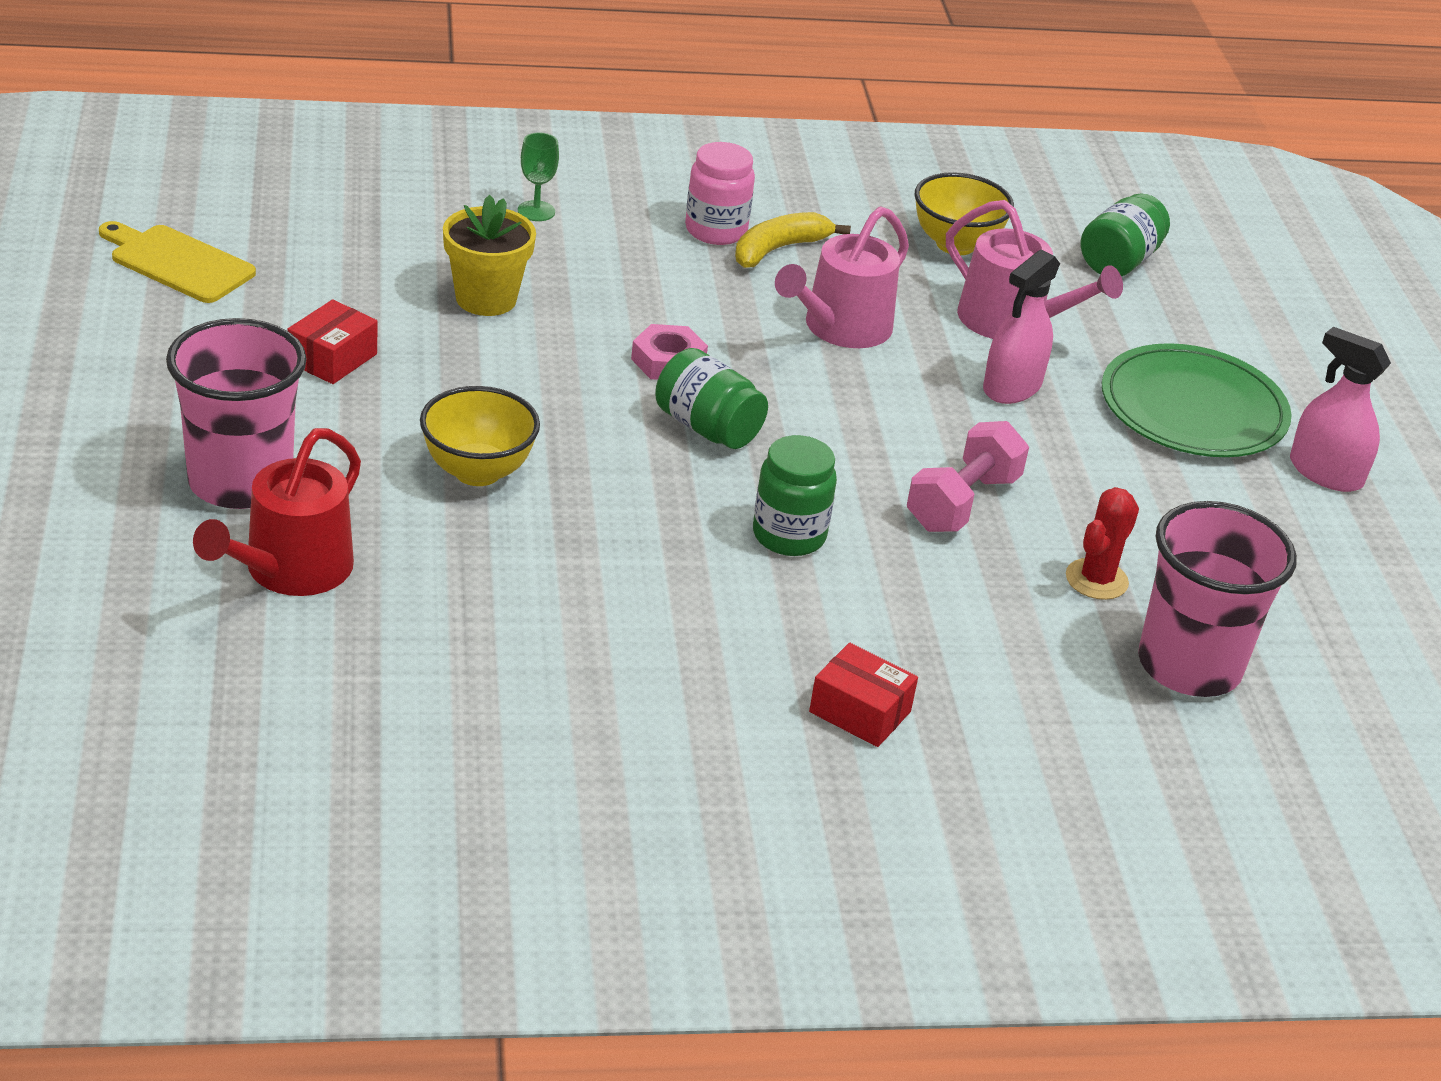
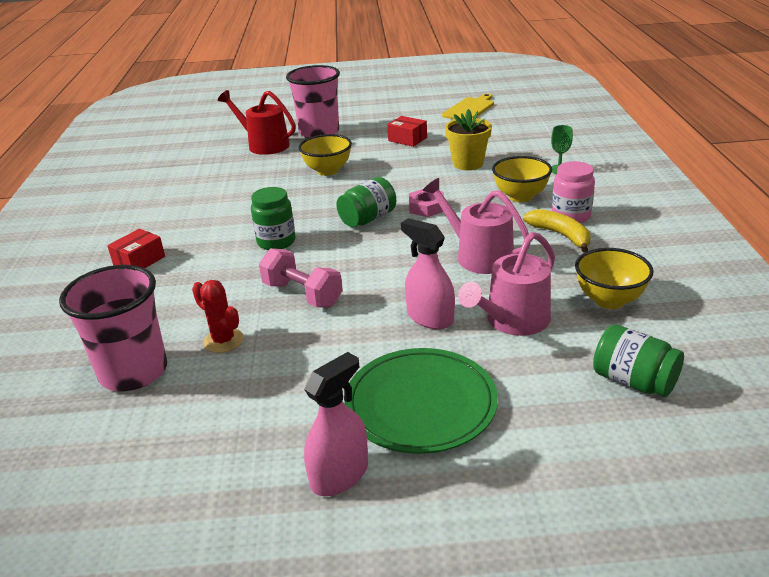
camera: 100 degrees right, 5 degrees down
(640, 264) = (520, 197): none -> yellow bowl

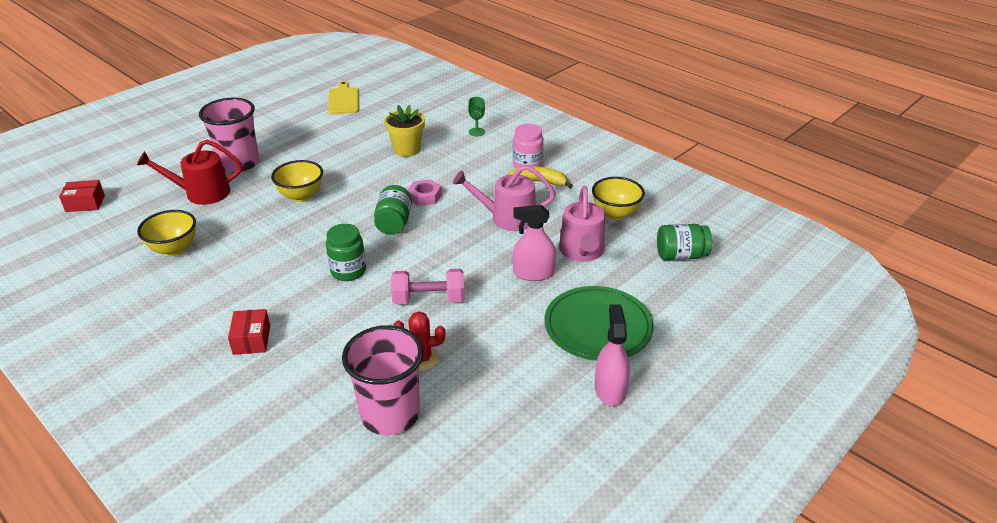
camera: 45 degrees left, 5 degrees up
(407, 139) = (329, 144): red box -> red box (85, 203)
(520, 197) = (478, 163): yellow bowl -> yellow bowl (174, 249)

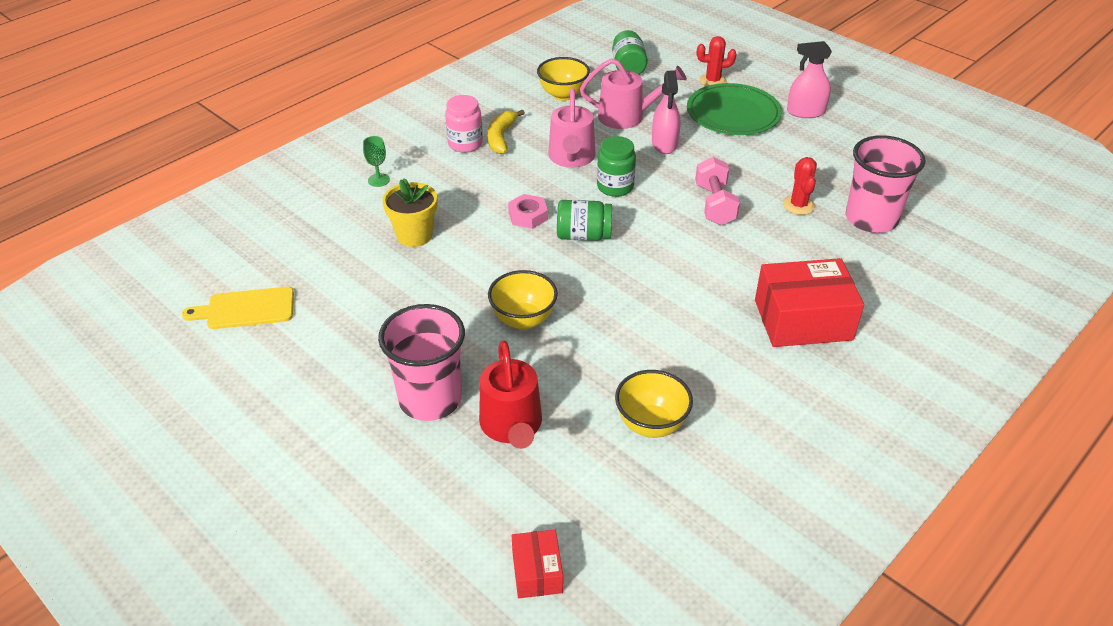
camera: 90 degrees left, 5 degrees up
(251, 340) = (803, 320): red box -> red box, size x1.94
(348, 271) = (677, 262): green jar -> green jar (615, 187)
(667, 316) = (713, 81): none -> red cactus

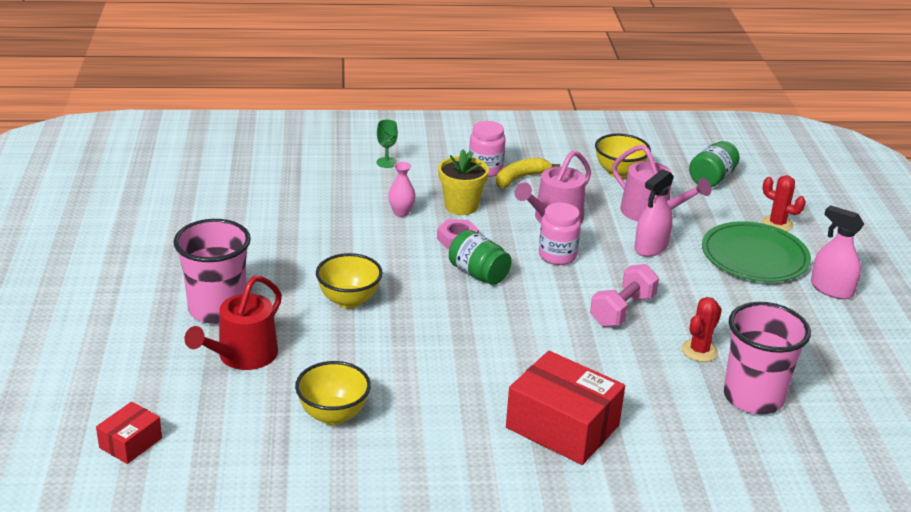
camera: 40 degrees right, 10 degrees down
(246, 309) = (189, 195): yellow cutting board -> none
(414, 235) = (357, 209): yellow flower pot -> yellow flower pot (461, 206)
(454, 218) = (401, 212): none -> pink vase
(615, 187) = (557, 255): green jar -> pink jar

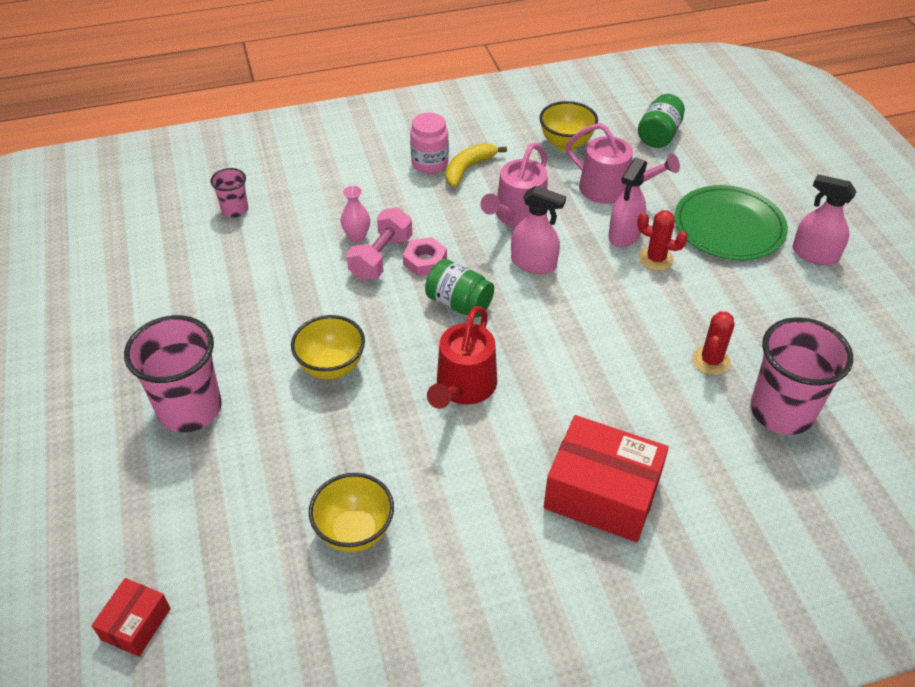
camera: 10 degrees left, 15 degrees up
(243, 356) = (234, 469): red watering can -> red watering can (463, 387)
(298, 178) = (235, 210): none -> pink cup
(386, 162) = (324, 172): green goblet -> none
(461, 206) = (417, 216): yellow flower pot -> none
(557, 255) = (533, 263): pink jar -> pink spray bottle
(622, 310) = (619, 323): pink dumbbell -> pink dumbbell (381, 257)
(777, 224) = (738, 181): red cactus -> red cactus (656, 259)

